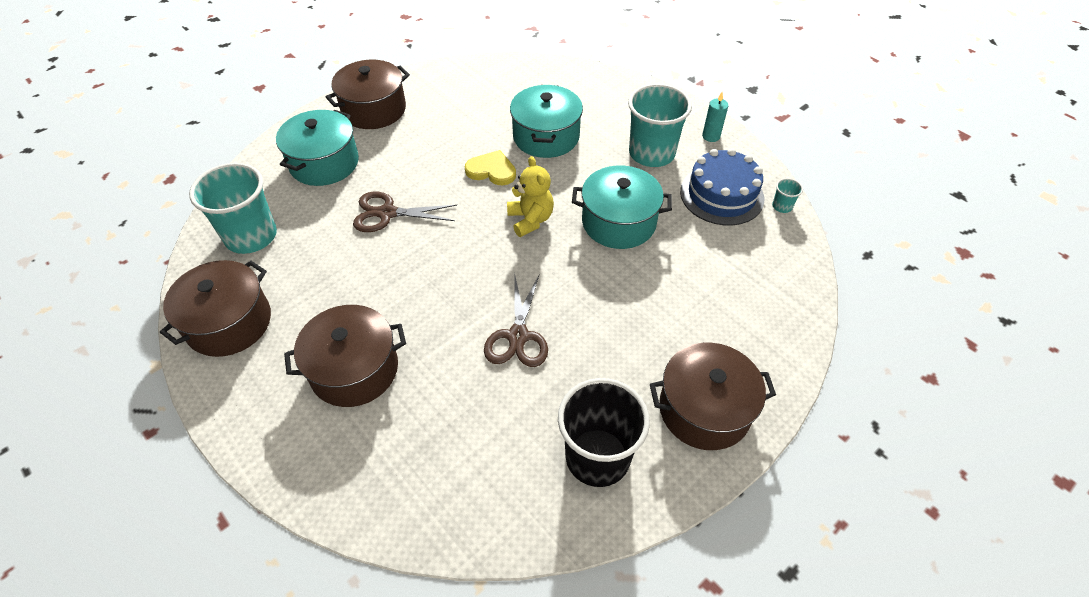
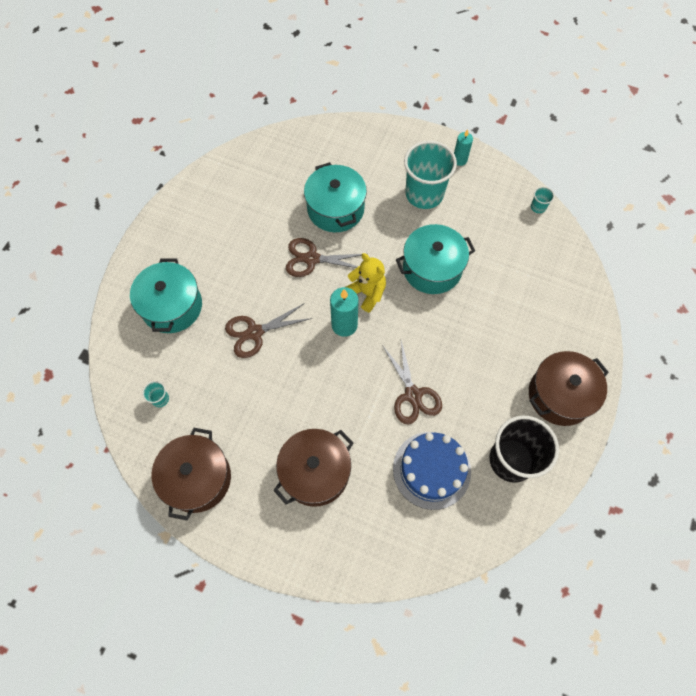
camera: 25 degrees left, 15 degrees up
(251, 236) = (160, 399): turquoise cup -> turquoise cup, size x0.40
(374, 110) = (178, 236): brown pot -> none
(485, 240) = (344, 325): none -> turquoise candle
(491, 170) = (312, 259): yellow heart -> brown scissors
(721, 195) = (492, 213): blue cake -> blue cake (431, 470)

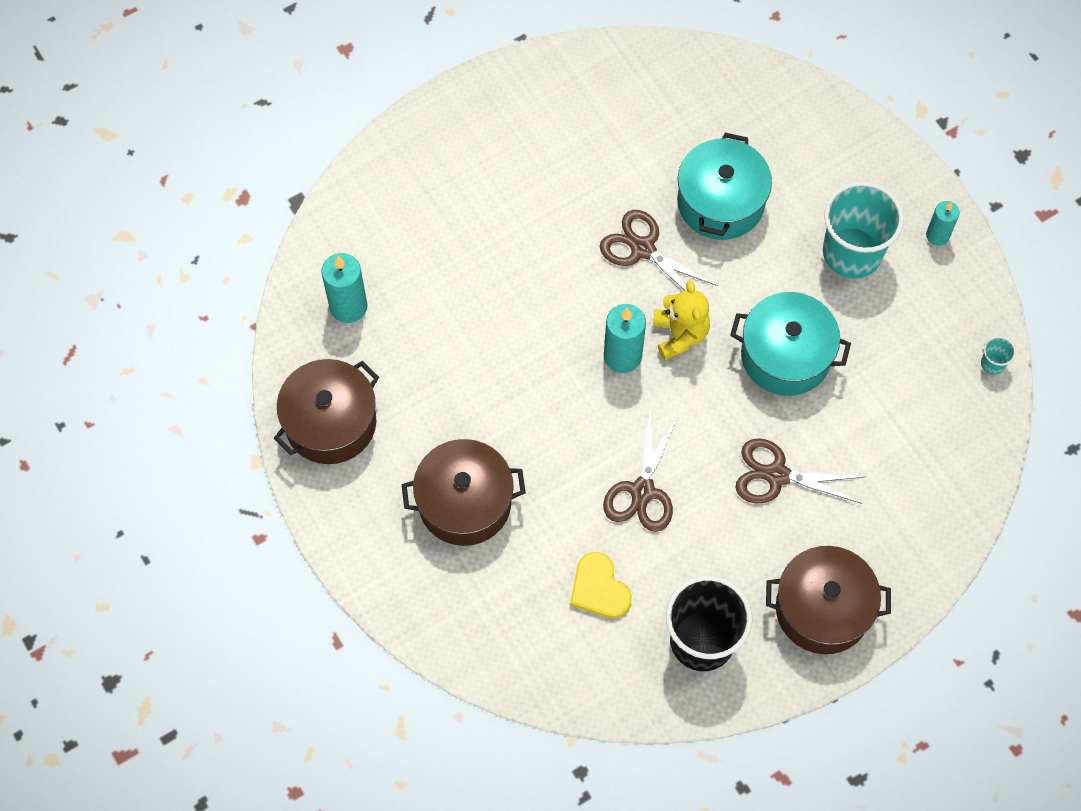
camera: 35 degrees right, 0 degrees up
(160, 399) = (348, 306): turquoise cup -> turquoise candle
(172, 306) = (434, 204): turquoise pot -> none
(255, 332) = (509, 297): brown scissors -> brown scissors (777, 475)
(431, 470) = (599, 588): blue cake -> yellow heart

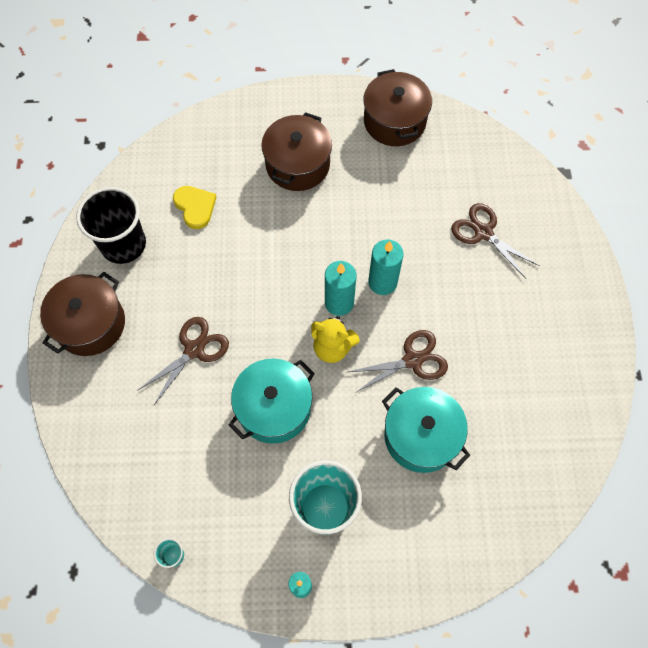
camera: 120 degrees right, 0 degrees up
(348, 306) = (469, 165): turquoise candle -> turquoise candle (382, 282)
(599, 588) = (195, 207): yellow heart -> yellow heart turned 60 degrees clockwise
(642, 491) = (239, 263): brown scissors -> brown scissors (483, 233)

